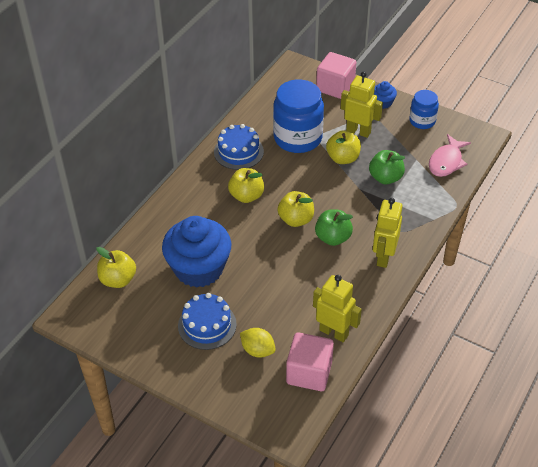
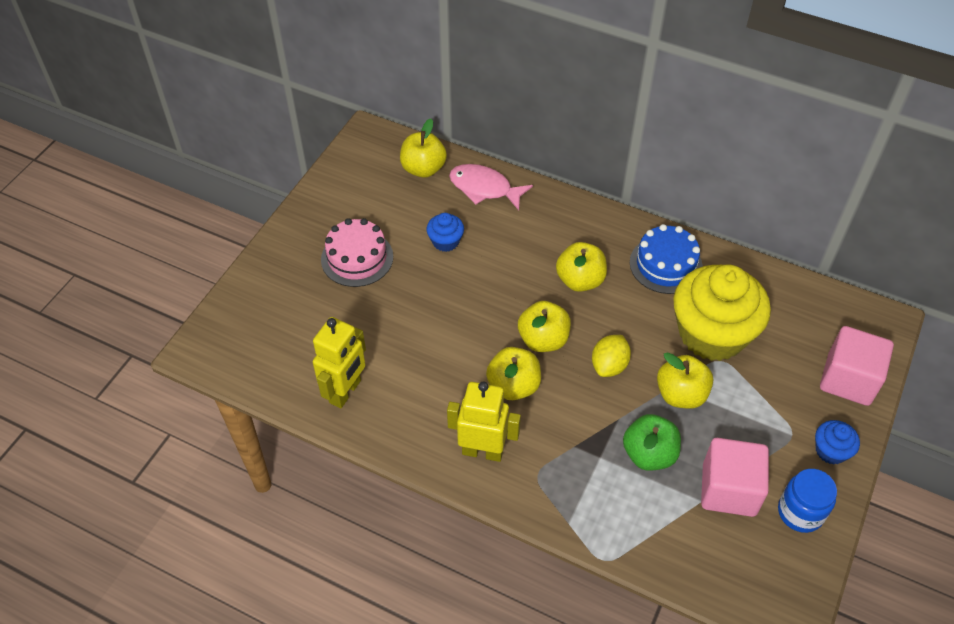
camera: 85 degrees right, 5 degrees up
(199, 268) = (445, 241): blue cupcake -> blue cupcake, size x0.43
(207, 325) = (357, 258): blue cake -> pink cake
(258, 350) = (318, 311): yellow lemon -> yellow lemon (609, 365)
(297, 138) = (712, 334): blue jar -> yellow cupcake
(309, 372) = (283, 366): pink cube -> pink cube (728, 489)
(333, 238) = (513, 386): green apple -> yellow apple
(358, 131) = (748, 415): yellow robot -> none
(446, 162) = (706, 548): pink fish -> pink fish (484, 188)

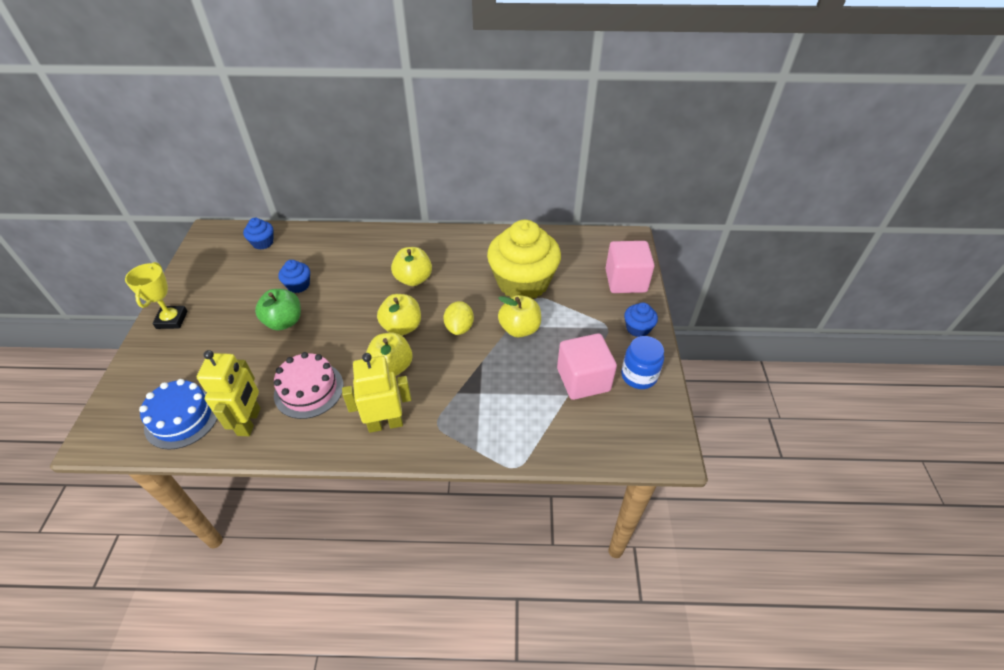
camera: 25 degrees left, 5 degrees down
(300, 238) = (172, 320): none -> yellow trophy
(357, 258) = (227, 319): pink cake -> pink cake (309, 390)
(423, 169) = (263, 243): yellow apple -> blue cupcake
(484, 188) = (316, 242): pink fish -> none
(649, 454) = (515, 377): green apple -> green apple (284, 322)
(665, 265) = (471, 250): blue cake -> blue cake (182, 418)

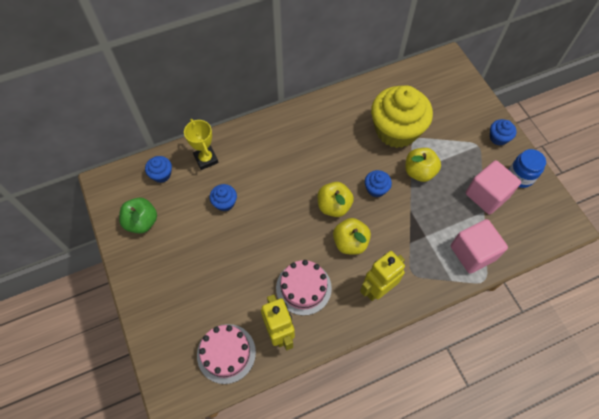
camera: 25 degrees left, 15 degrees up
(172, 320) = (144, 277): yellow trophy -> yellow trophy (206, 159)
(182, 418) = (226, 353): blue cake -> pink cake
(284, 322) = (239, 240): green apple -> green apple (142, 222)
(413, 279) = (312, 160): yellow apple -> none
(459, 327) = (376, 189): yellow lemon -> blue cupcake
(625, 281) = (467, 99): pink cube -> pink cube (472, 253)

